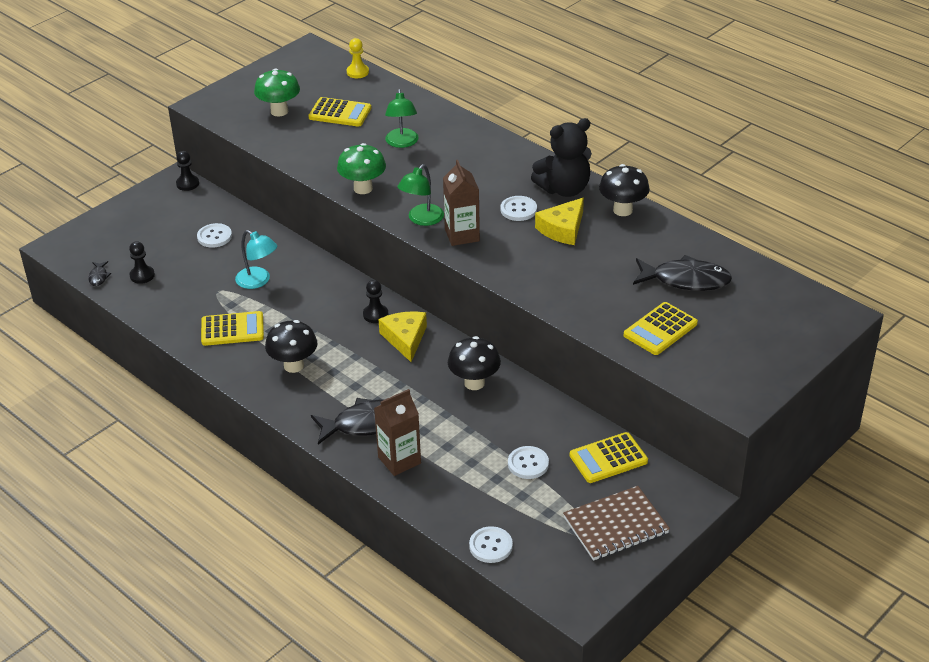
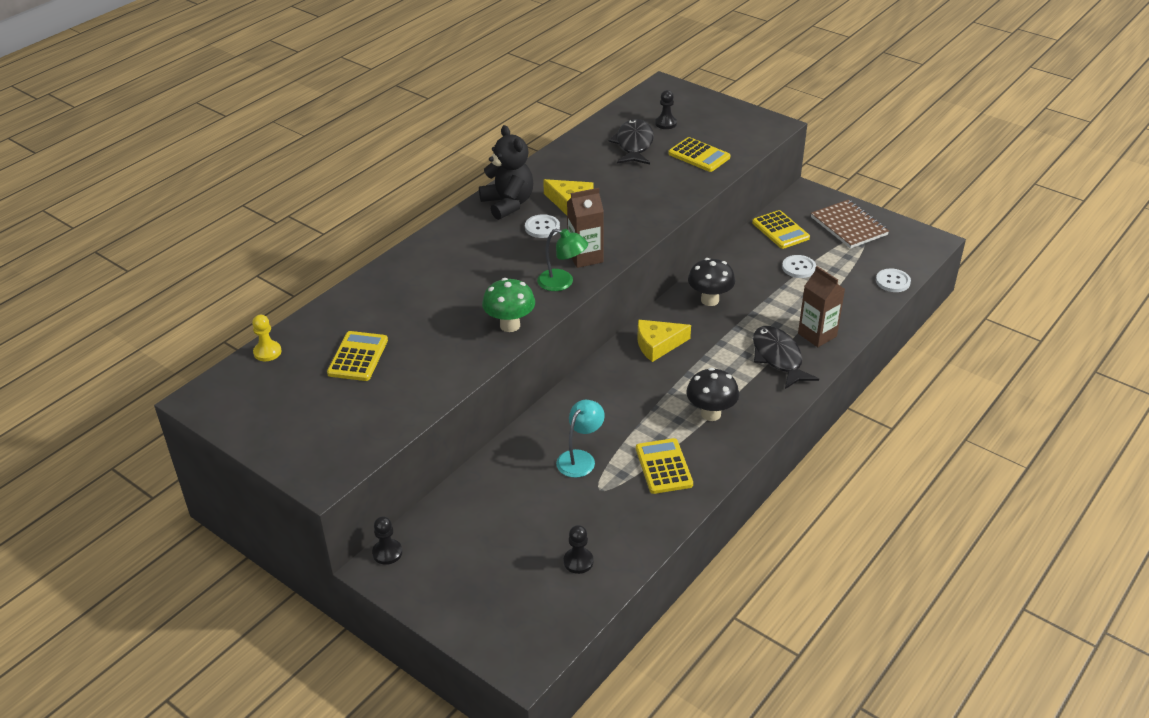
camera: 95 degrees left, 0 degrees up
(98, 277) = (584, 604): black fish -> none
(214, 236) = (499, 508): white button -> none
(279, 111) = (348, 407): green mushroom -> none
(375, 314) = (625, 367): black pawn -> black pawn (666, 123)
(402, 143) = (424, 306): green lamp -> none
(622, 210) = (539, 174): black mushroom -> none

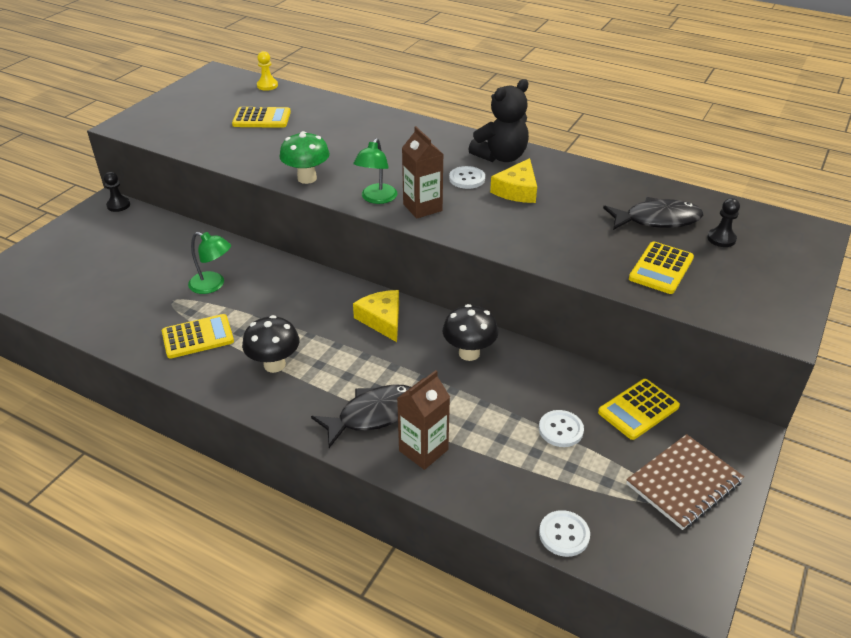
camera: 80 degrees right, 0 degrees up
(578, 561) = (87, 296): black pawn -> none
(580, 458) = (213, 285): turquoise lamp -> green lamp

